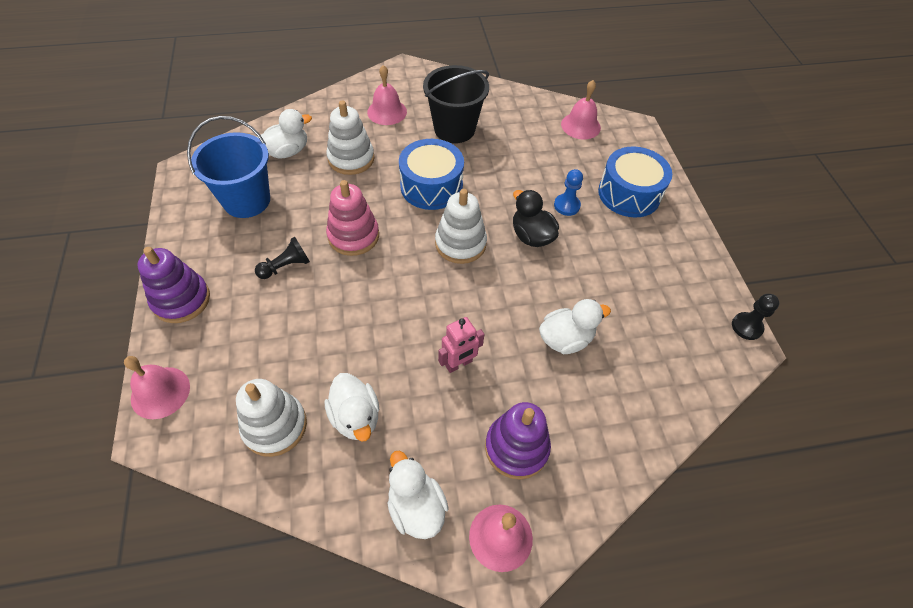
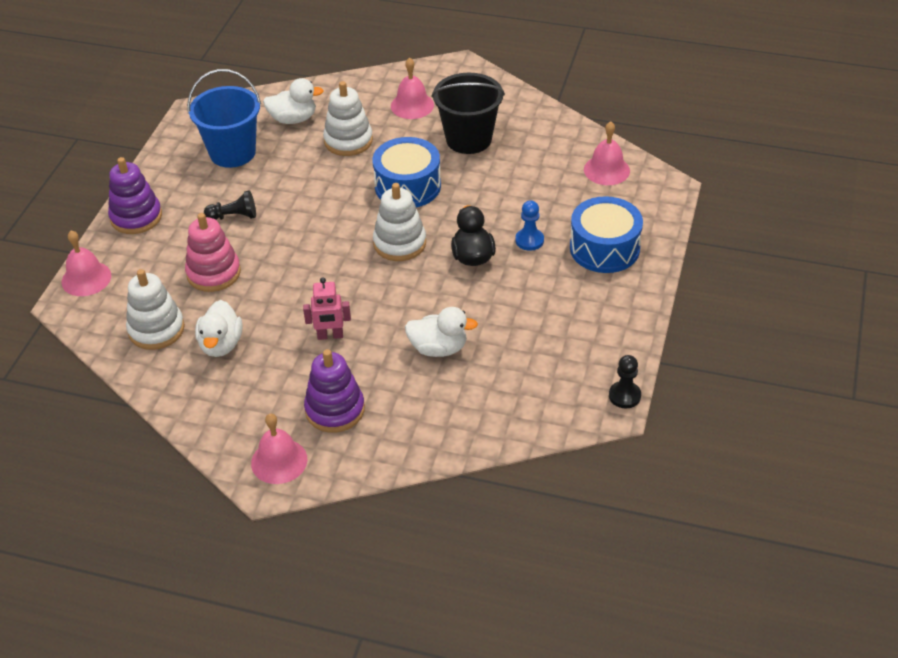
camera: 30 degrees right, 10 degrees down
(353, 236) = (307, 208): pink stacking toy -> pink stacking toy (214, 273)
(416, 507) = (228, 419): white duck -> none

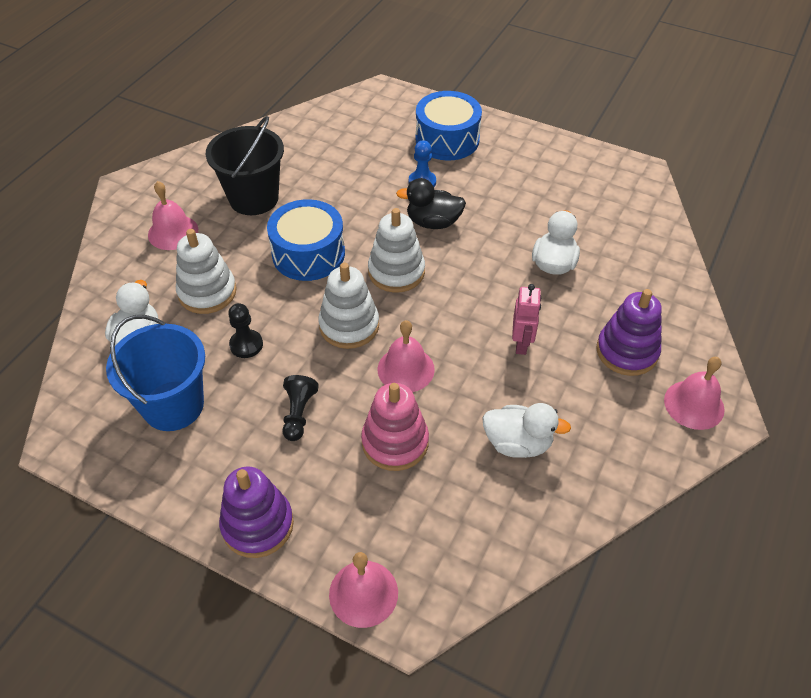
camera: 80 degrees left, 5 degrees up
(156, 329) = (480, 510): white stacking toy -> white stacking toy (349, 325)
(606, 170) = (343, 119): pink bell -> pink bell (406, 369)
(624, 396) = (626, 161): black pawn -> black pawn (246, 345)

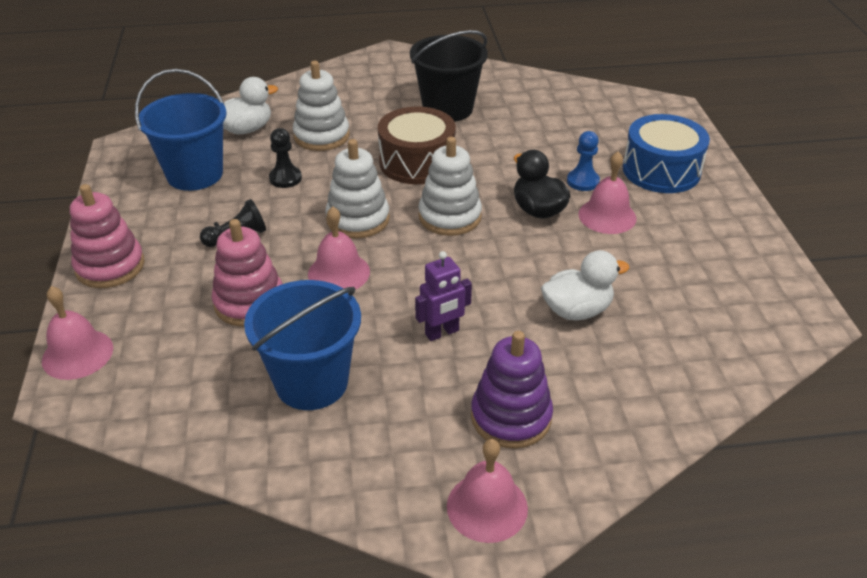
camera: 55 degrees right, 10 degrees down
(173, 232) = (367, 93): pink bell -> pink bell (607, 216)
(257, 525) = (110, 266): purple stacking toy -> pink stacking toy
(308, 254) = (417, 162): blue drum -> brown drum
(517, 443) = (311, 382): white duck -> blue bucket
(521, 344) = (442, 333): pink robot -> purple robot

